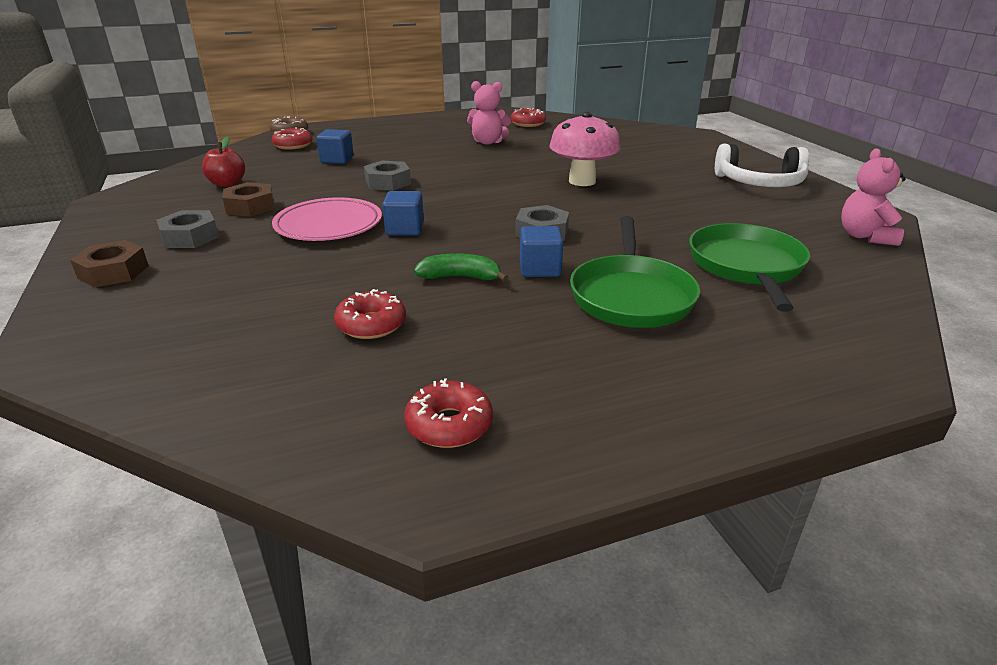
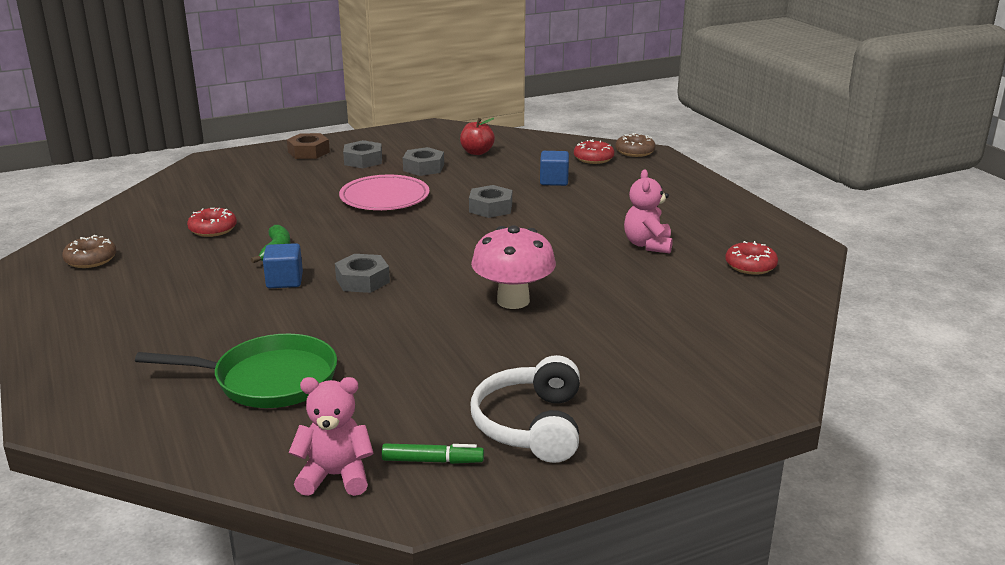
camera: 85 degrees right, 5 degrees down
(250, 207) = (423, 168): brown nut -> grey nut
(405, 229) = (374, 225): blue cube -> none
(449, 425) = (91, 259): red donut -> brown donut
(631, 295) = (226, 318): green pan -> none
(821, 208) = (433, 461): none -> green marker

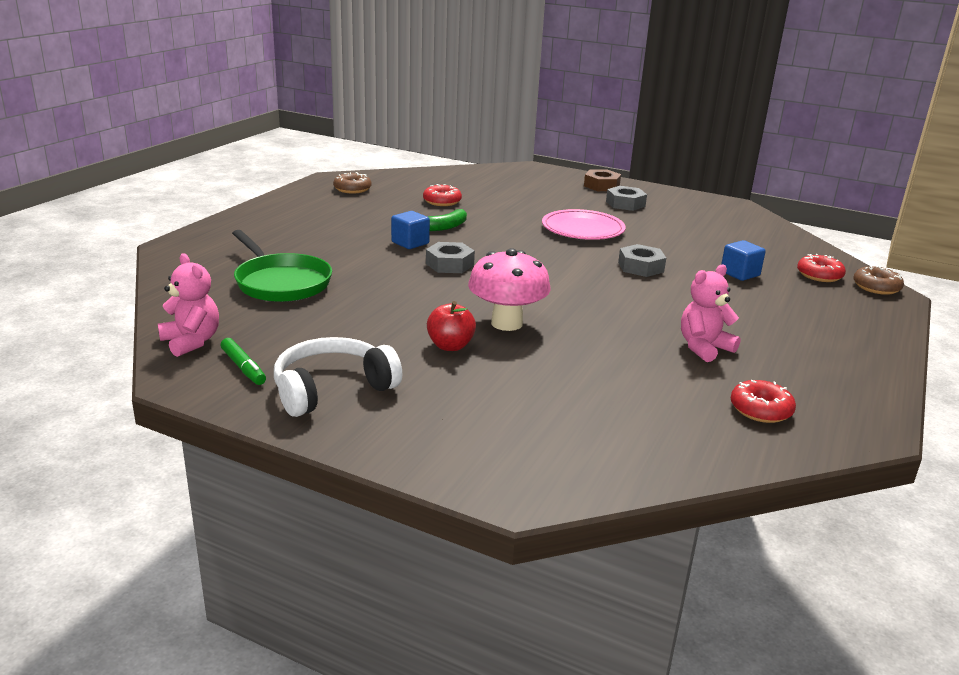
camera: 50 degrees right, 0 degrees up
(423, 168) = (657, 224): grey nut -> none
(477, 152) = (724, 232): red apple -> red apple (450, 346)

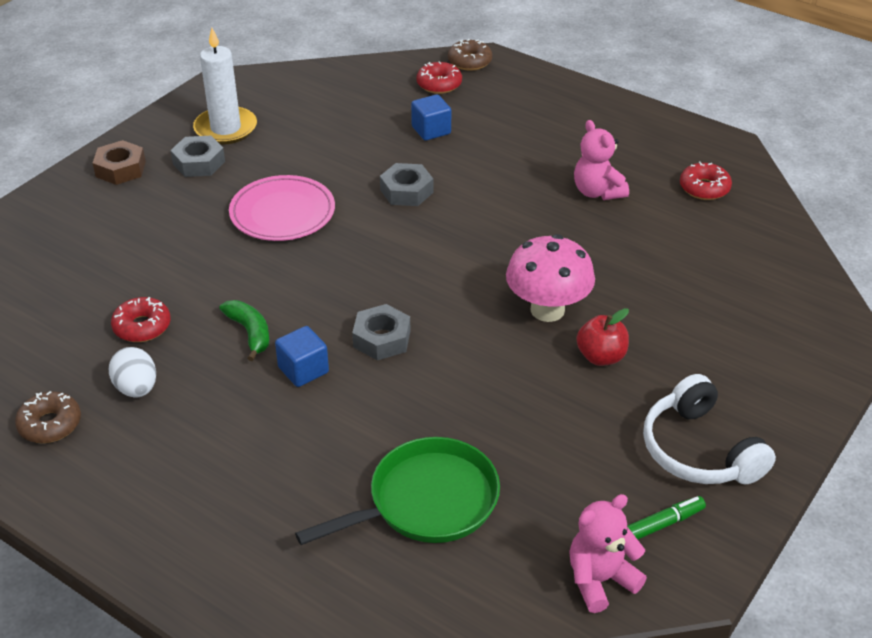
camera: 80 degrees left, 15 degrees up
(385, 204) = (136, 388): none -> white egg
(674, 208) = (226, 129): none -> white candle

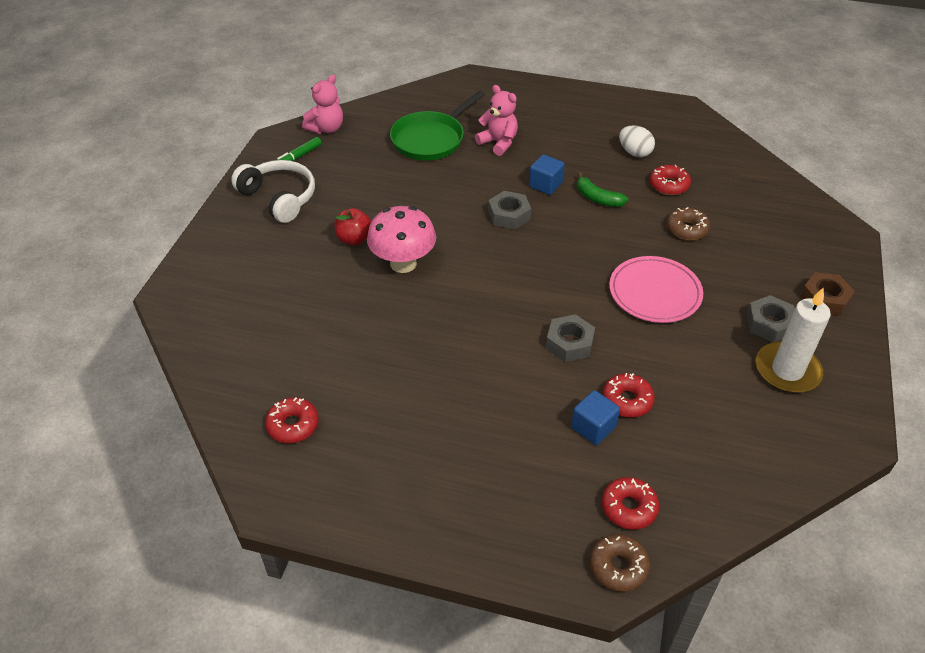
camera: 160 degrees right, 5 degrees up
(50, 424) = (662, 126): brown donut -> brown donut (687, 229)
(387, 140) = (627, 400): none -> red donut
(597, 192) = (396, 391): pink teddy bear -> pink teddy bear (498, 143)

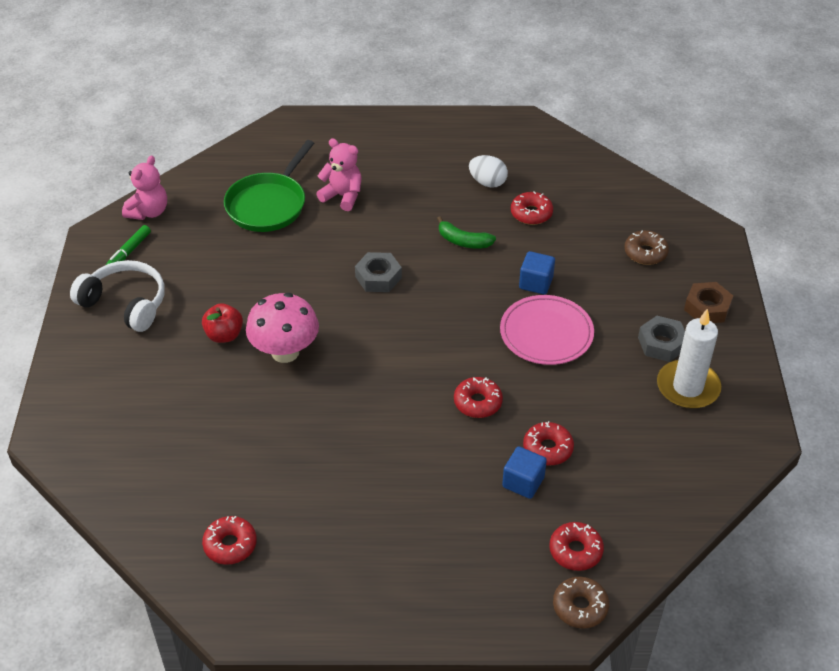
camera: 15 degrees left, 0 degrees up
(545, 185) = (406, 236): blue cube -> blue cube (536, 283)
(569, 343) = (477, 402): grey nut -> red donut
(687, 229) = (561, 259): brown donut -> brown donut (645, 253)

